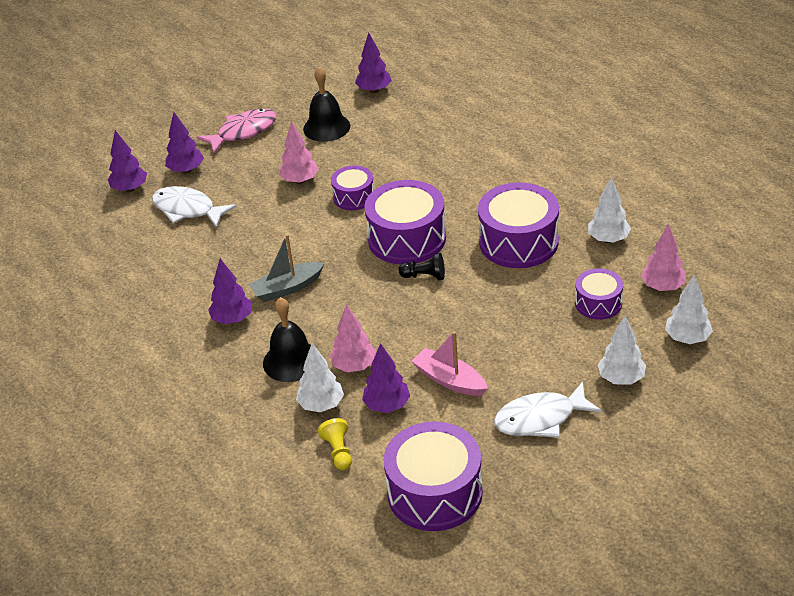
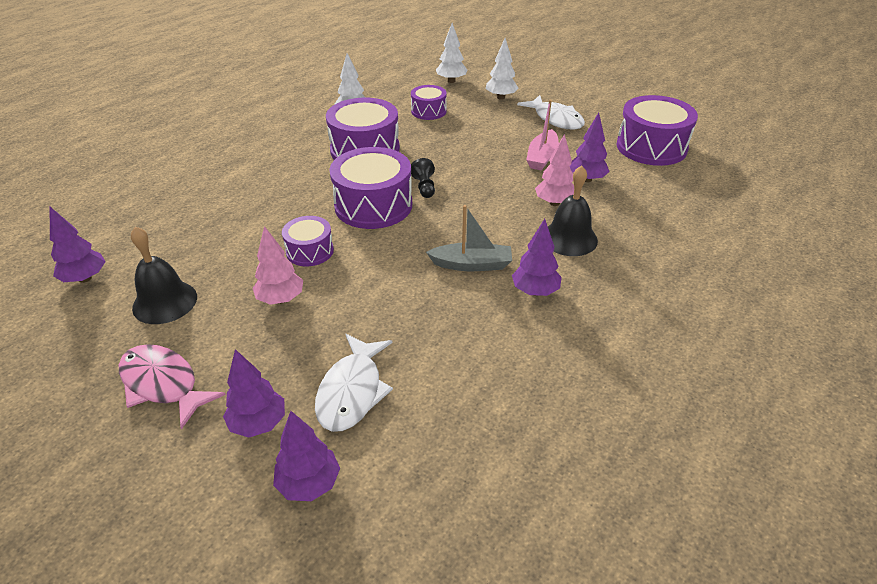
camera: 110 degrees left, 0 degrees up
(287, 288) = (472, 264): grey boat -> grey boat turned 45 degrees counterclockwise
(321, 405) = (609, 210): white tree -> none
(338, 452) = (649, 192): yellow pawn -> none
(663, 287) = (402, 91): pink tree -> none

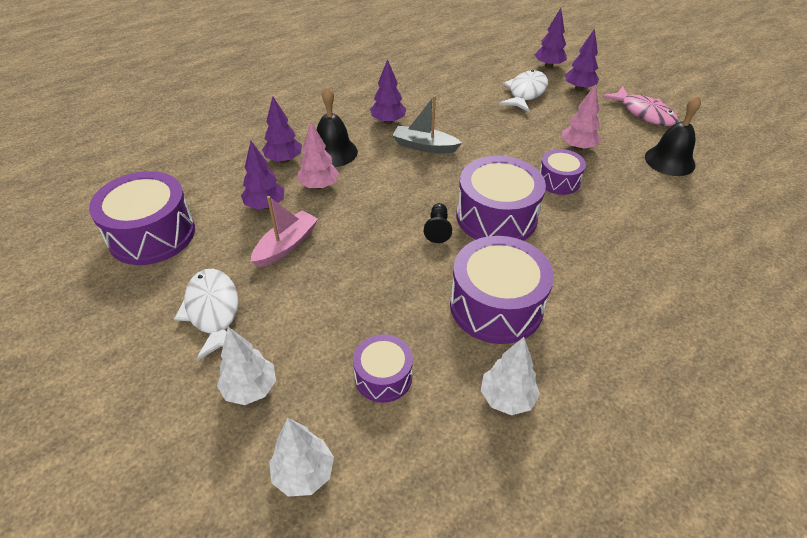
camera: 165 degrees left, 5 degrees up
(85, 278) = (752, 191): purple tree -> purple tree (284, 160)

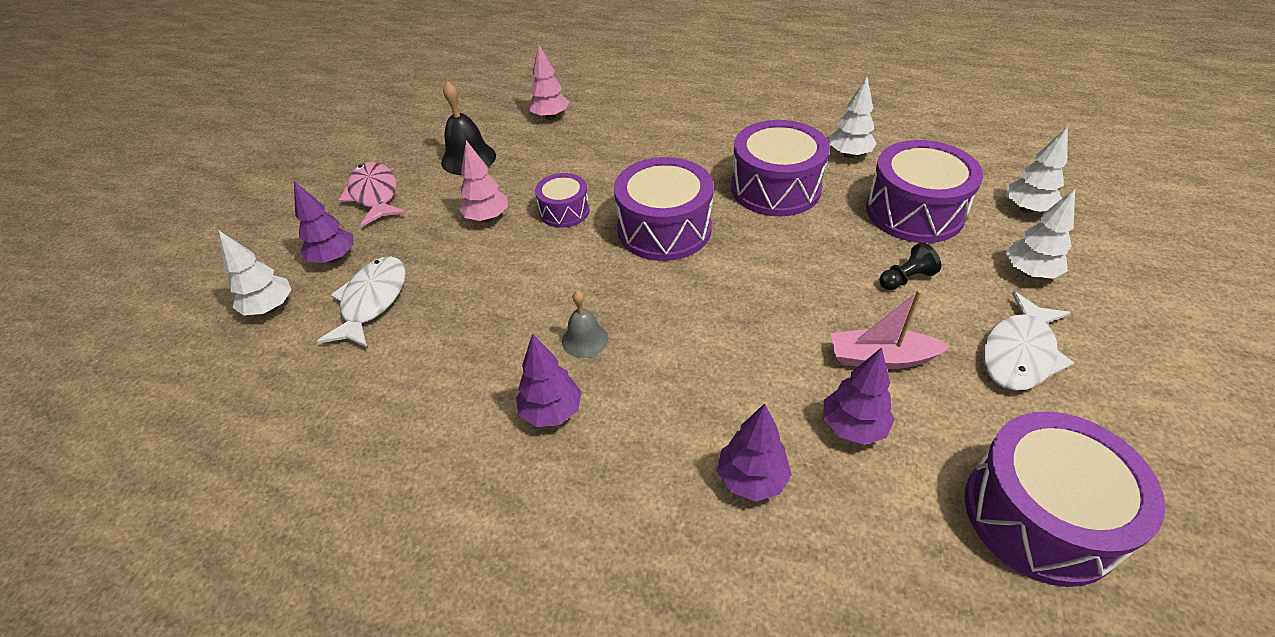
camera: 120 degrees left, 0 degrees up
(319, 186) = (761, 396): pink tree -> pink tree (550, 117)
(333, 152) = (680, 429): black bell -> none
(383, 377) = (914, 212): purple drum -> purple drum, size x1.79
(424, 146) = (585, 340): grey boat -> grey bell
(438, 229) = (724, 258): black pawn -> black pawn (905, 279)
(526, 93) = (372, 301): white fish -> white fish turned 105 degrees clockwise
(548, 66) = (270, 308): purple tree -> white tree
(643, 113) = (375, 195): pink fish -> pink fish turned 45 degrees counterclockwise

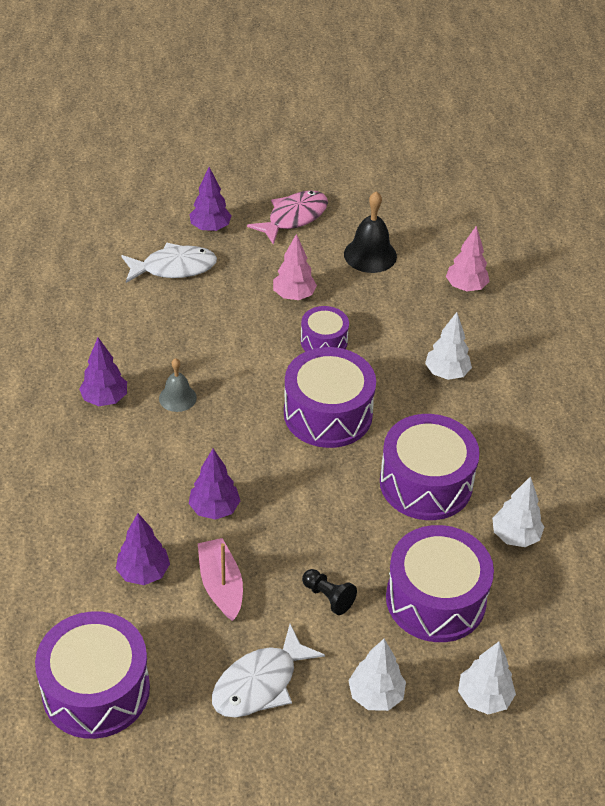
camera: 65 degrees right, 0 degrees up
(270, 308) = (149, 219): white tree -> white tree (446, 373)
(751, 479) = (80, 520): purple tree -> purple tree (214, 509)
(1019, 353) = (260, 683): white fish -> white fish turned 60 degrees counterclockwise

